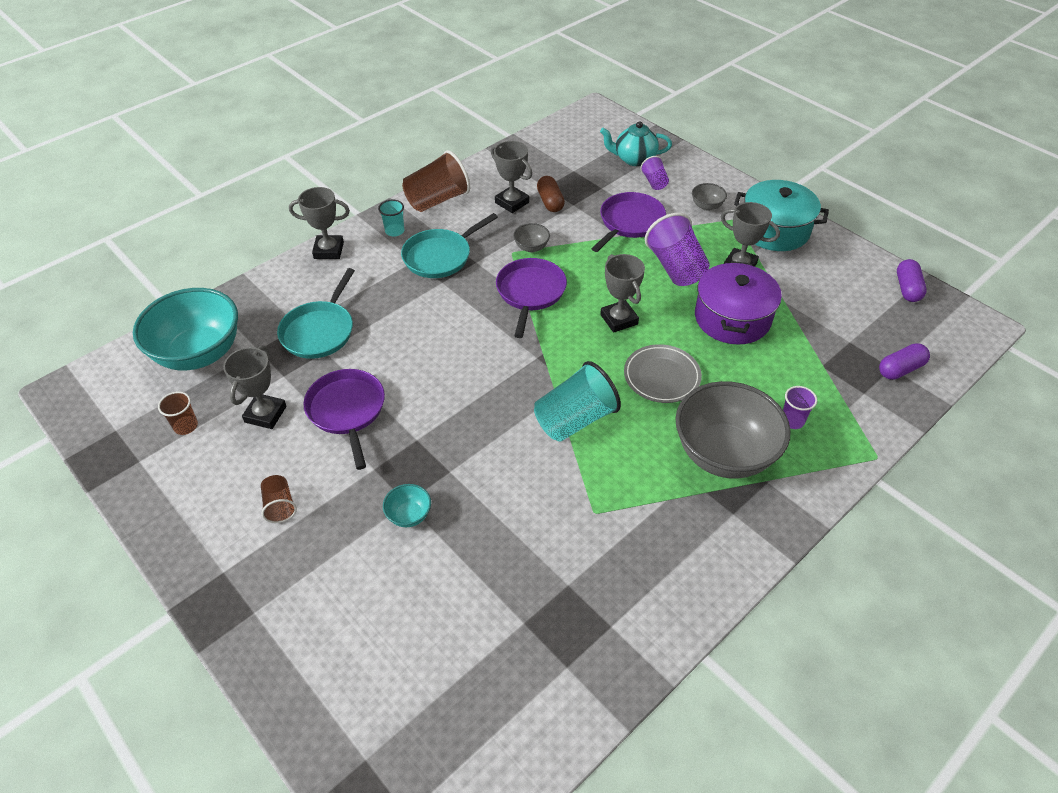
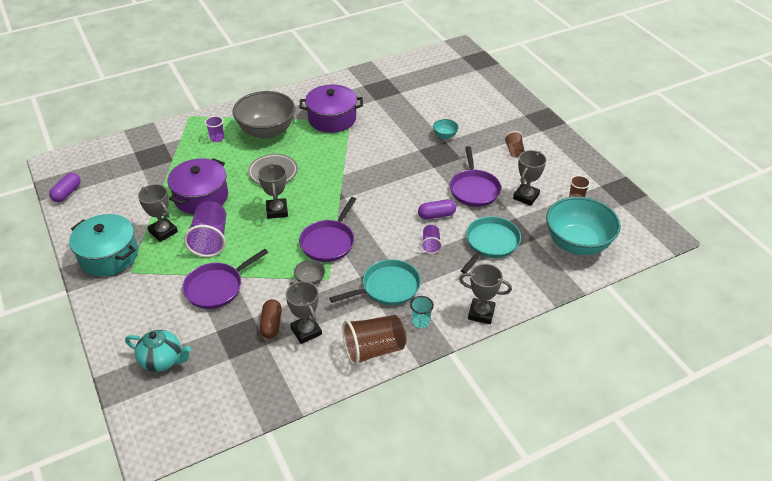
camera: 165 degrees left, 5 degrees down
(575, 420) = (338, 160): turquoise cup -> none
(628, 510) = (332, 119): none -> purple pot
(654, 182) = (164, 326): purple cup -> purple cup (430, 245)
(706, 206) = (141, 290): grey bowl -> none
(900, 369) = (130, 150): purple capsule -> purple capsule (436, 215)

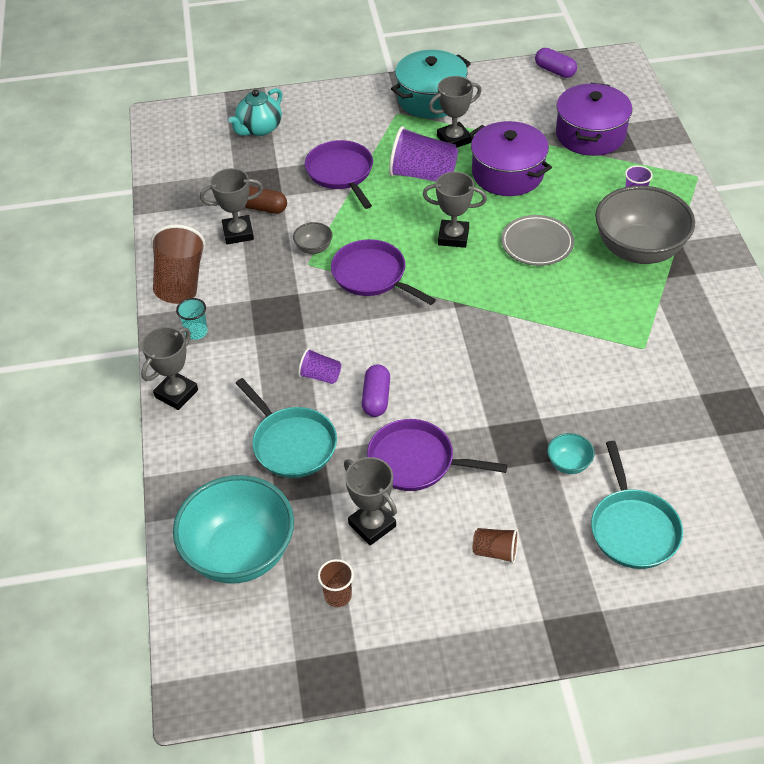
camera: 110 degrees right, 5 degrees up
(332, 119) = (654, 328): purple pot -> purple pot (590, 134)
(388, 287) = (266, 314): turquoise pan -> turquoise pan (633, 529)

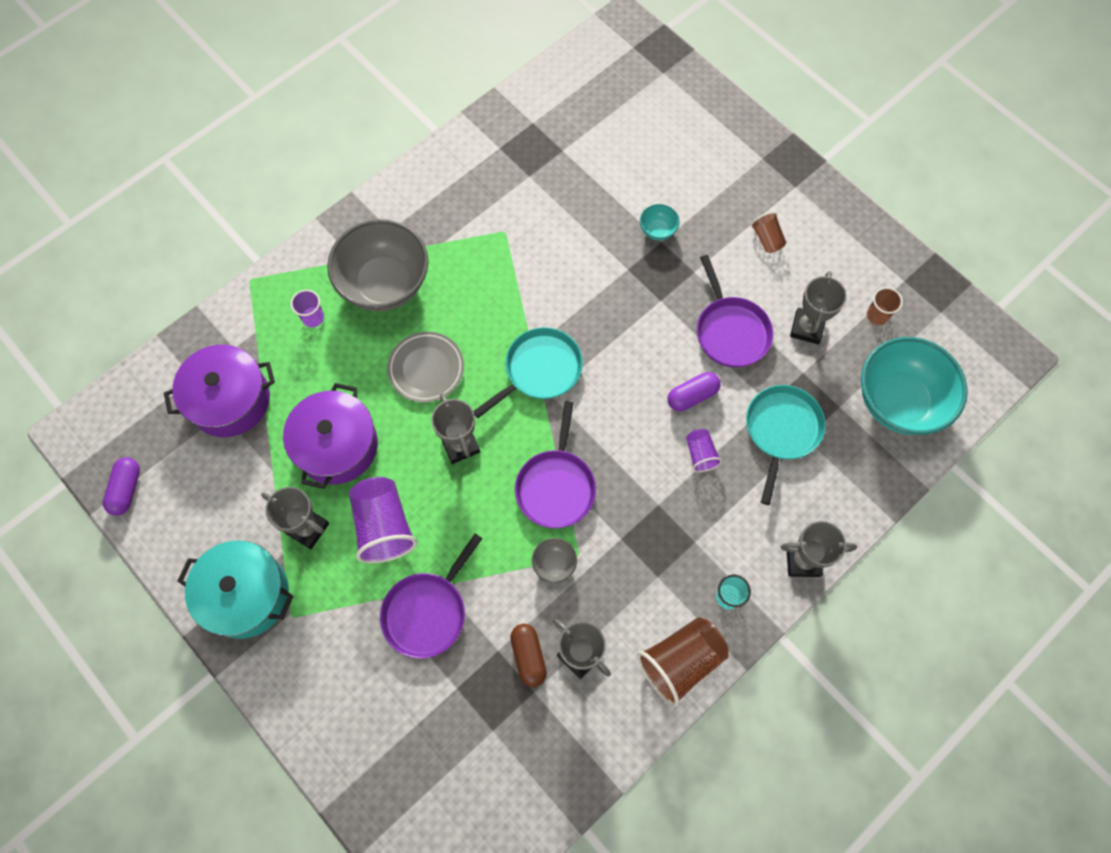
camera: 125 degrees left, 20 degrees up
(259, 129) = (403, 758): turquoise teapot -> none
(633, 529) = (685, 167): turquoise pan -> turquoise pan (540, 370)

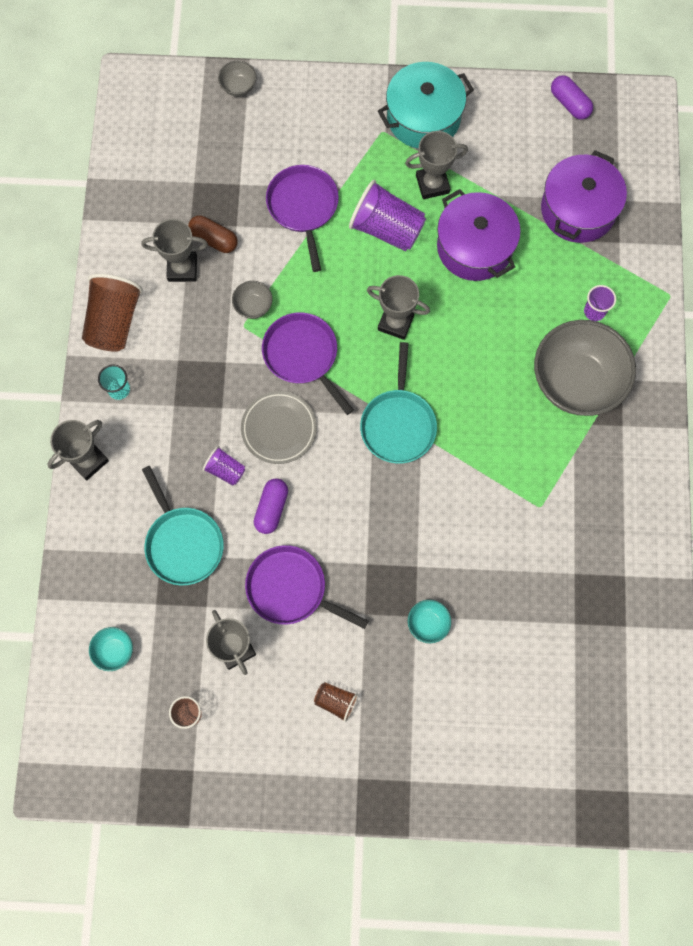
camera: 135 degrees right, 5 degrees up
(359, 791) = (238, 87): none -> grey bowl
(426, 369) = (476, 351): grey plate -> grey plate (279, 429)
(898, 401) = (114, 651): turquoise bowl -> turquoise bowl, size x0.41

